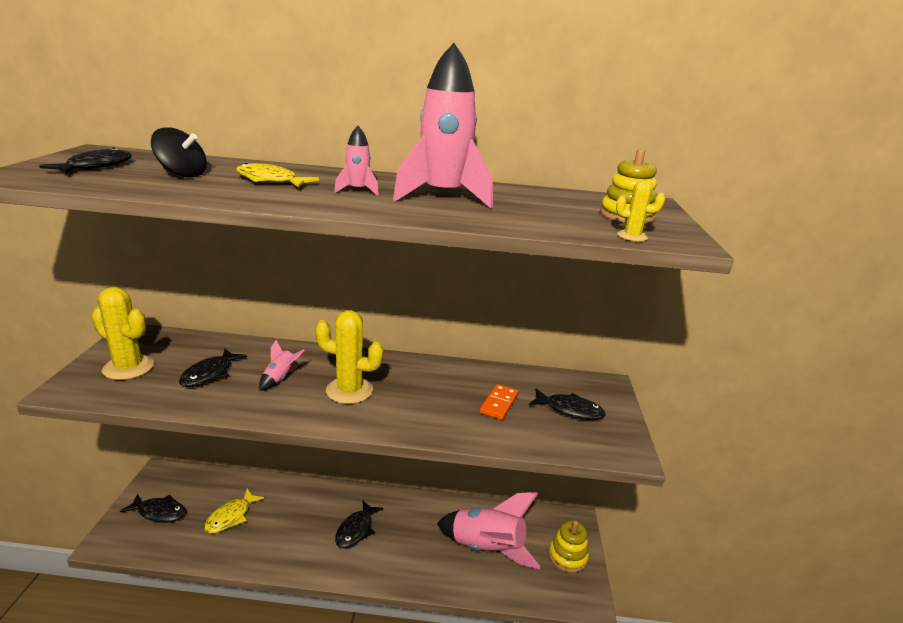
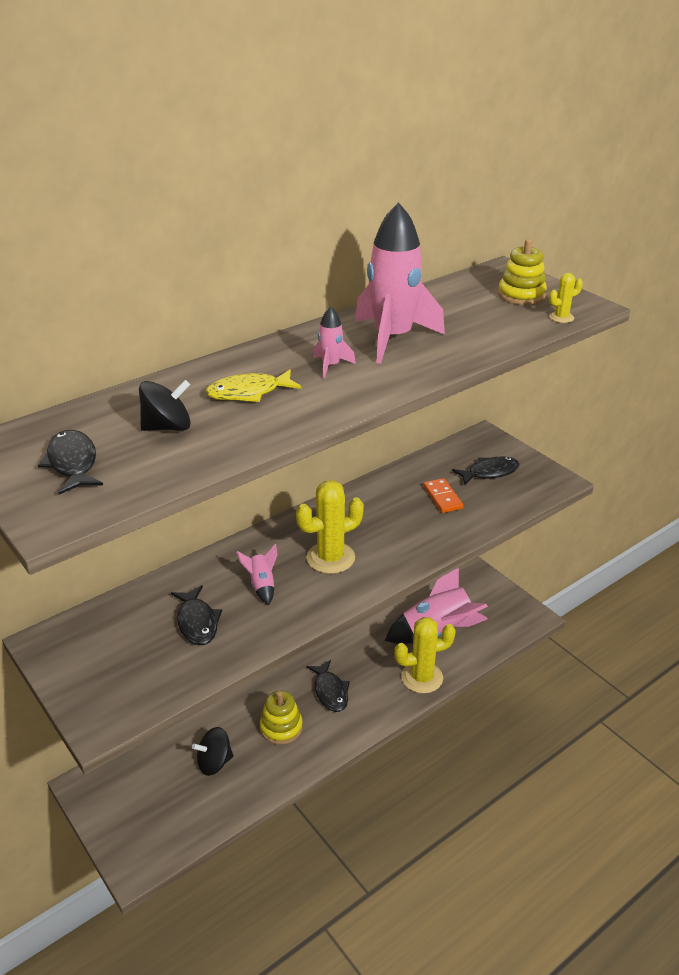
camera: 40 degrees left, 10 degrees up
(128, 367) = (114, 668): yellow cactus -> yellow cactus (422, 677)
(159, 512) = (143, 811): black fish -> none
(231, 517) = (214, 762): yellow fish -> black spinning top
(567, 556) = (492, 597): yellow stacking toy -> yellow stacking toy (281, 727)

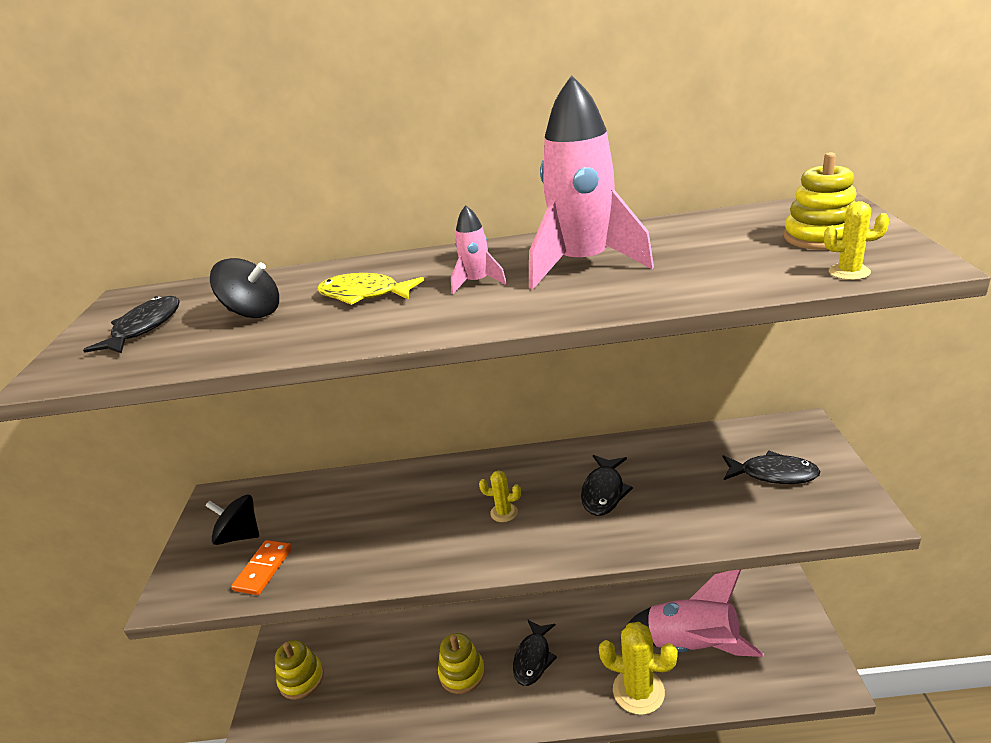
camera: 40 degrees right, 5 degrees down
(136, 800) = (301, 679): none -> yellow stacking toy
(197, 622) = (330, 531): black fish -> black fish (604, 492)
(214, 762) = (383, 677): black spinning top -> black spinning top (239, 535)
(262, 585) = (415, 516): pink rocket -> none
(330, 558) = (504, 513): yellow cactus -> yellow cactus, size x0.48
(442, 497) = (686, 486): orange domino -> orange domino (263, 569)

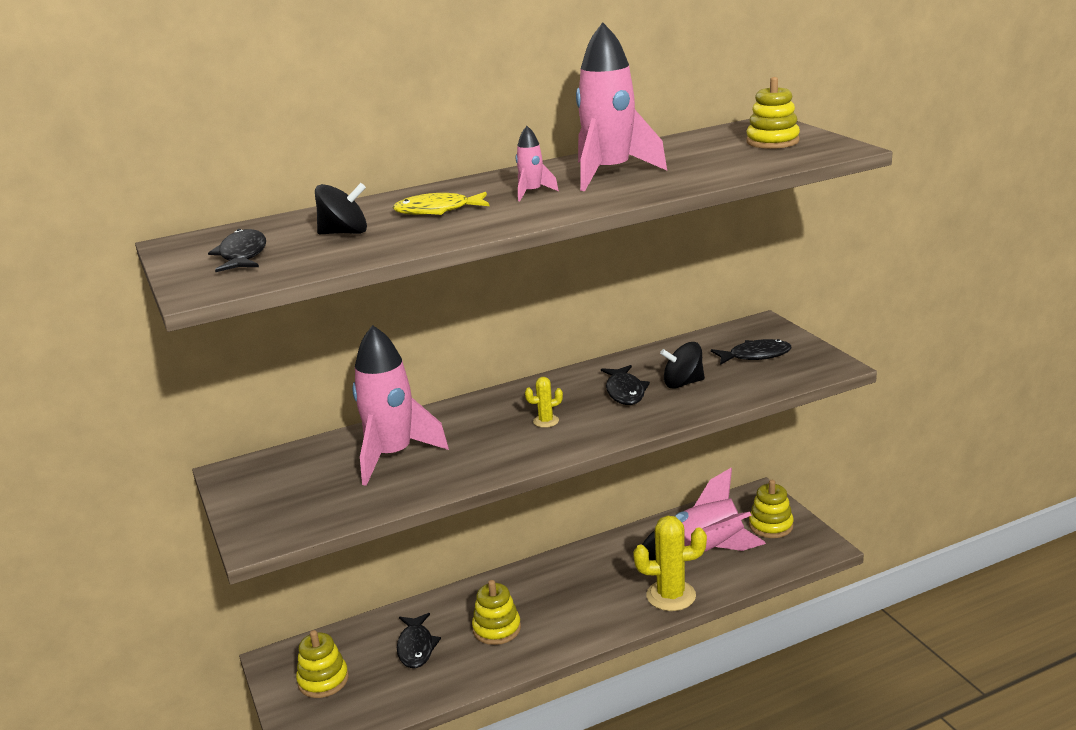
camera: 25 degrees left, 5 degrees down
(239, 535) = (288, 489): black spinning top -> black spinning top (683, 383)
(263, 569) = (340, 503): orange domino -> none
(345, 518) = (393, 455): none -> pink rocket
(533, 658) = (561, 600): black fish -> black fish (416, 647)
(780, 631) = (771, 525): none -> yellow stacking toy
(849, 272) = (806, 157): yellow cactus -> none

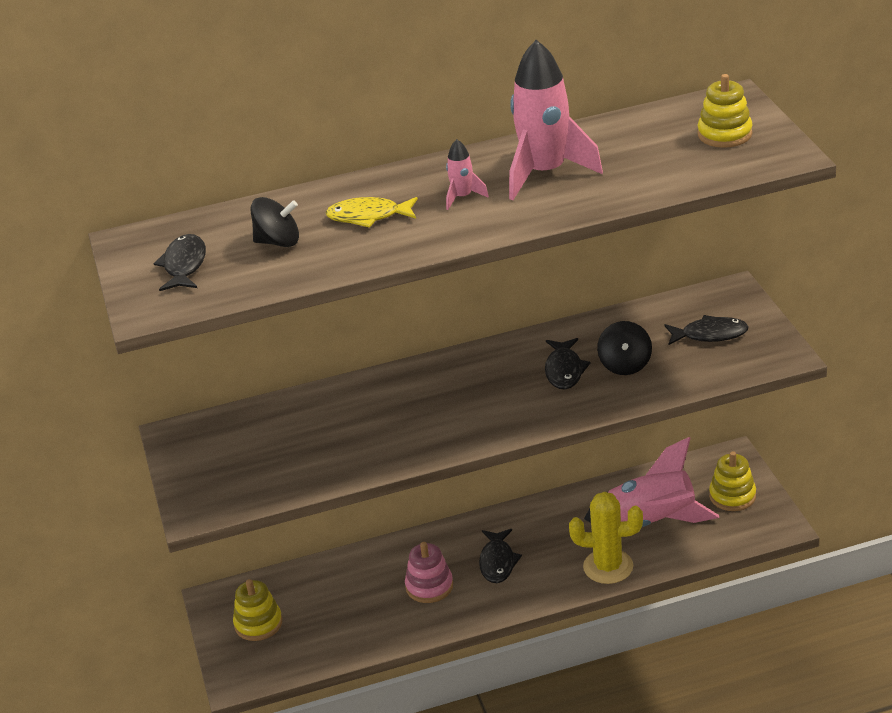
camera: 10 degrees right, 10 degrees up
(393, 455) = (326, 428): pink rocket -> none
(416, 647) = (349, 598): black fish -> black fish (497, 562)
(497, 629) = (429, 586): yellow stacking toy -> pink stacking toy
(546, 421) = (478, 400): yellow cactus -> none
(683, 383) = (625, 365): black spinning top -> black spinning top turned 90 degrees counterclockwise

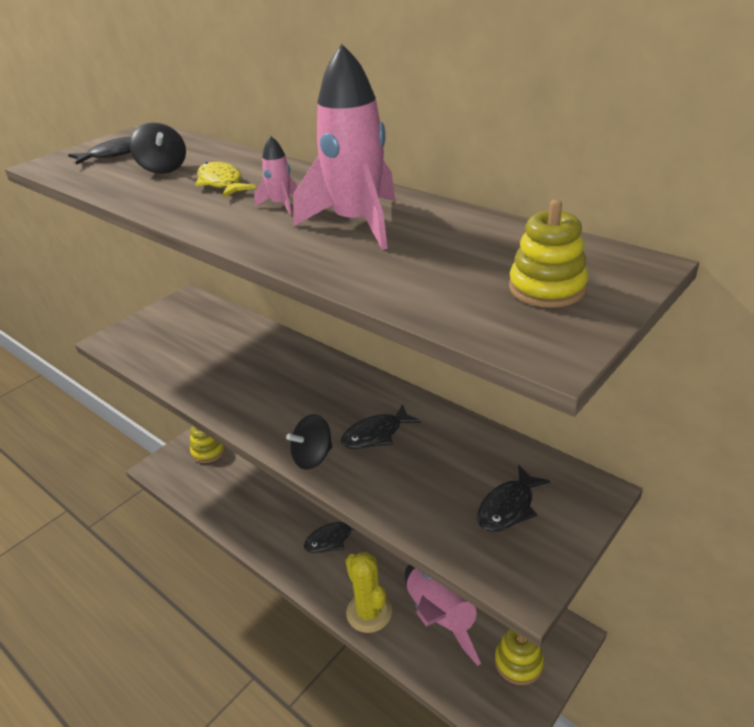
camera: 55 degrees right, 0 degrees up
(429, 586) = (285, 514): pink stacking toy -> none
(625, 365) = (412, 468): black spinning top -> black spinning top (312, 457)
(710, 334) = (508, 507): black fish -> black fish turned 75 degrees clockwise

